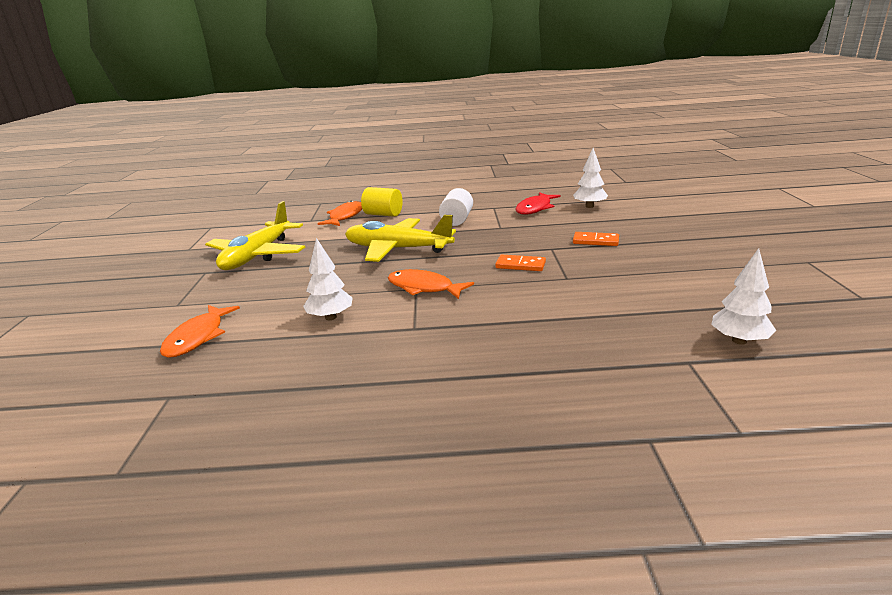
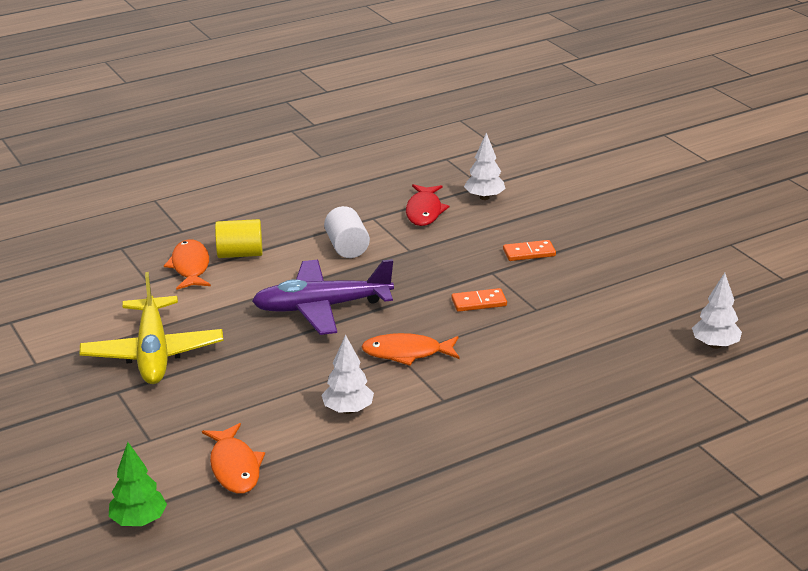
camera: 30 degrees left, 5 degrees up
(83, 358) = (139, 521): none -> green tree
(397, 249) = (321, 307): yellow plane -> purple plane

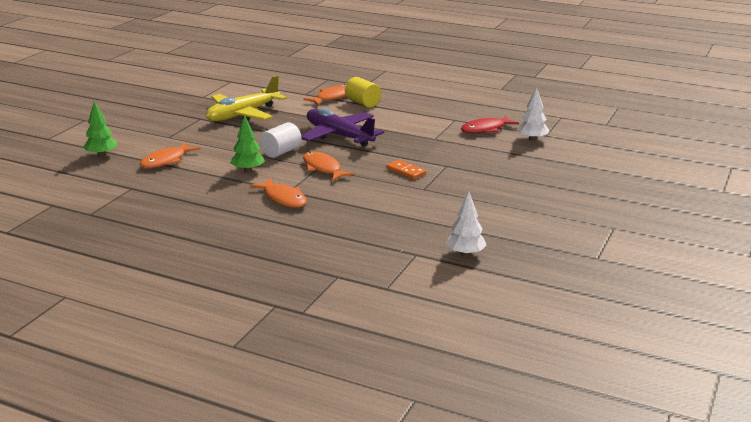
camera: 55 degrees right, 5 degrees down
(347, 247) = (411, 123): white cylinder -> white cylinder (281, 152)
(348, 410) = (248, 170): white tree -> green tree
(462, 411) = (283, 199): none -> orange fish
(529, 253) = (487, 169): orange domino -> none

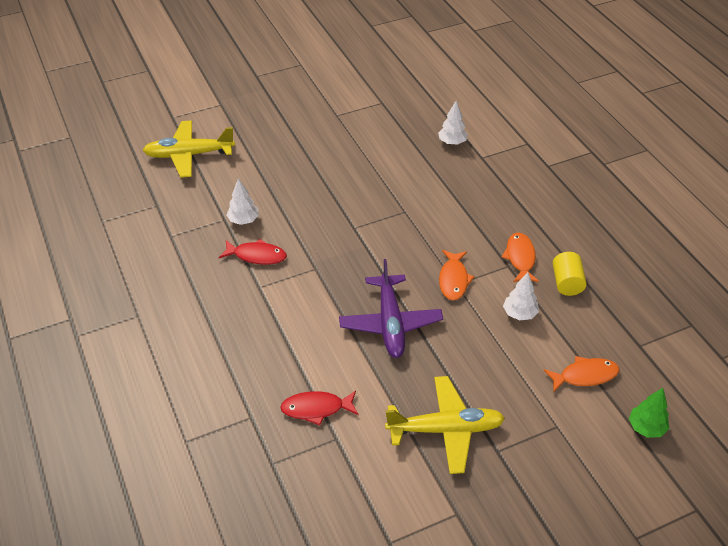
camera: 140 degrees left, 20 degrees up
(248, 170) = (519, 314): green tree -> white tree
(281, 152) = (467, 327): white cylinder -> none
(333, 97) = (316, 408): orange fish -> red fish
(363, 103) = (301, 374): yellow cylinder -> yellow cylinder (566, 283)
(406, 171) = (393, 238): orange domino -> none
(656, 153) = (189, 155): none -> yellow plane

